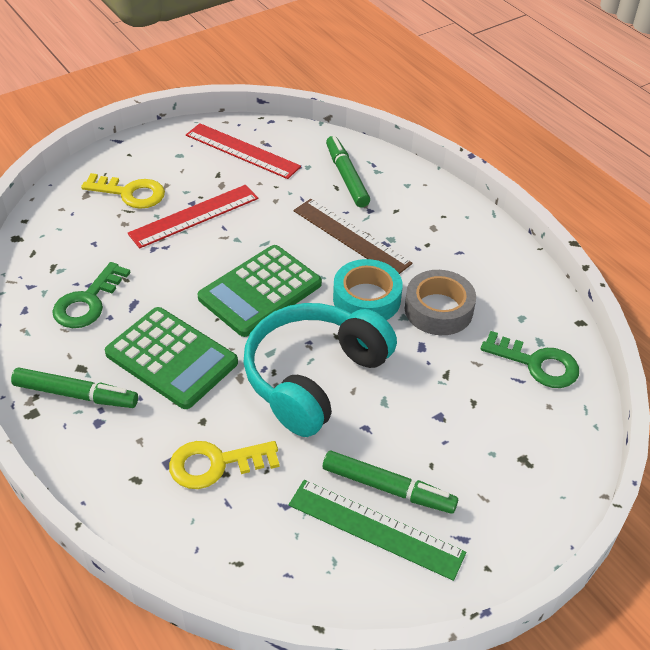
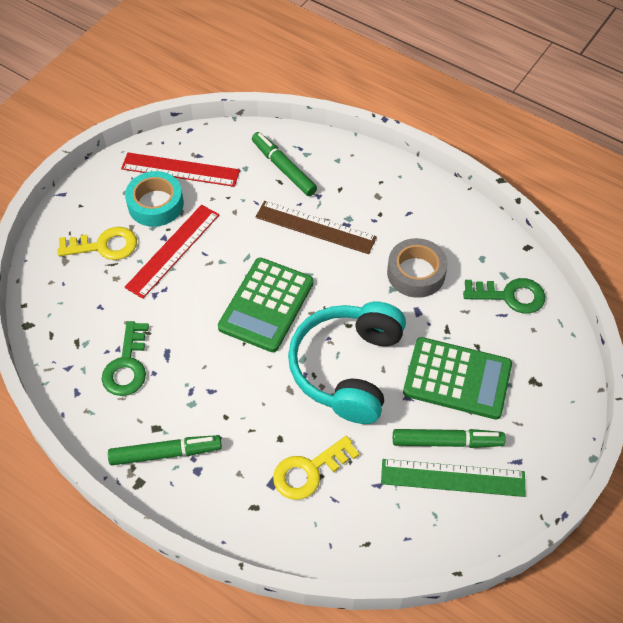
camera: 20 degrees left, 10 degrees up
(171, 358) = (226, 392): green calculator -> green calculator (457, 379)
(366, 299) = (355, 282): turquoise tape -> turquoise tape (155, 204)

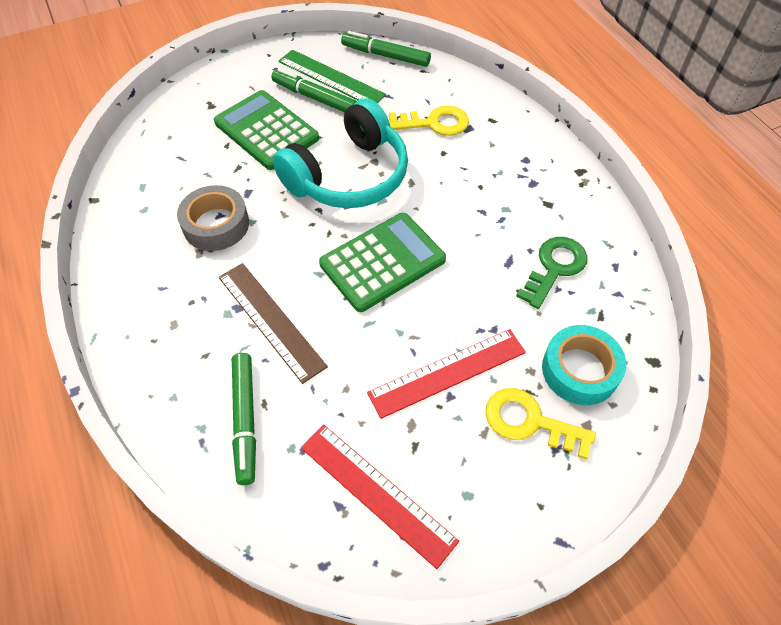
camera: 150 degrees left, 0 degrees up
(155, 204) = (437, 451): turquoise tape -> turquoise tape (580, 370)
(165, 453) = (548, 181): green marker -> green marker (385, 55)
(510, 296) = (157, 168): green key -> none

